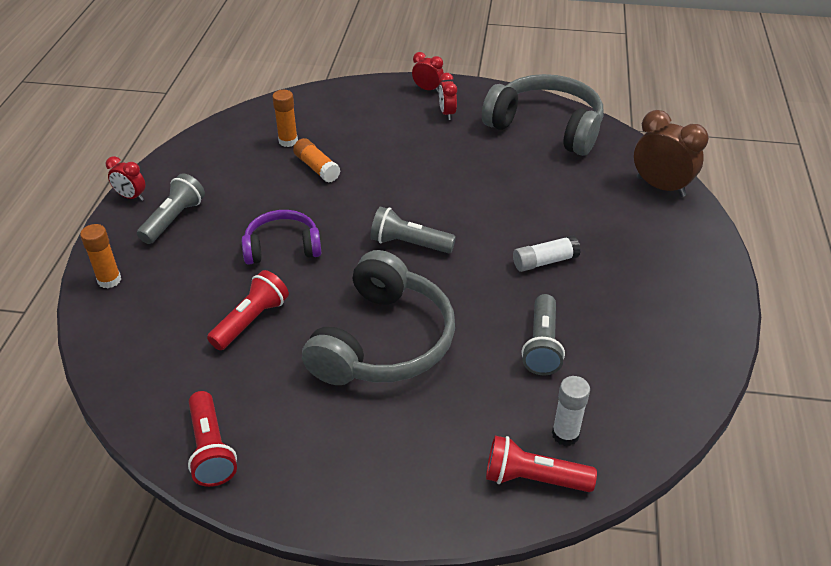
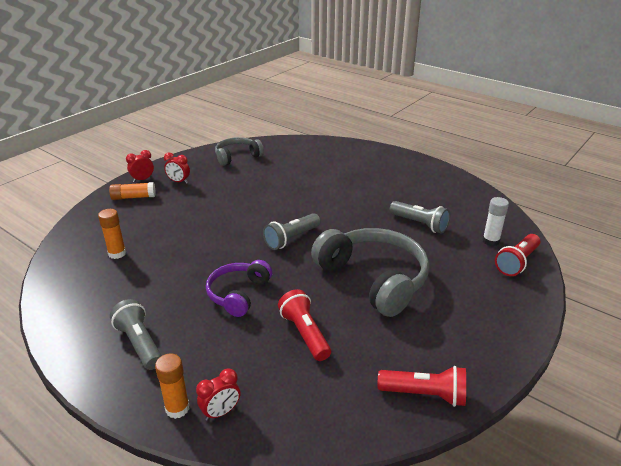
camera: 60 degrees left, 10 degrees down
(131, 197) = (75, 363): red clock -> red clock (221, 412)
(317, 168) = (167, 250): orange glue stick -> orange glue stick (133, 197)
(545, 261) = (353, 199): white glue stick -> none
(546, 127) = (237, 157): grey headphones -> grey headphones, size x0.58
(660, 187) = (328, 146): brown clock -> none

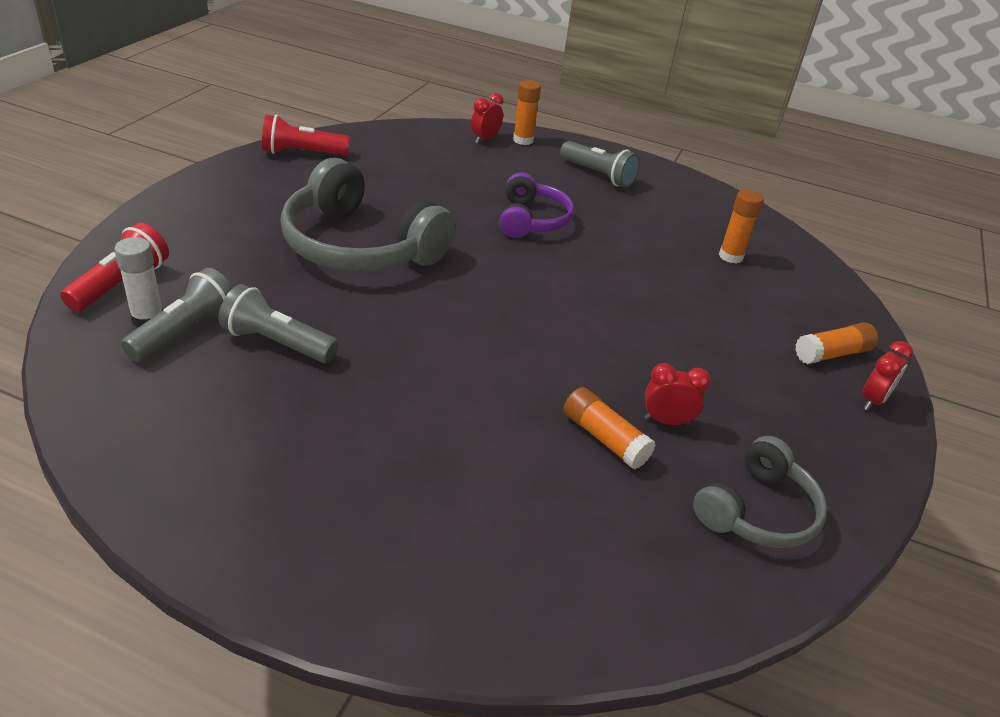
camera: 160 degrees right, 5 degrees up
(179, 182) = (799, 403): red clock -> red clock (666, 421)
(278, 178) = (604, 438): none -> orange glue stick
(291, 239) = (502, 296): grey flashlight -> grey flashlight (186, 331)
(305, 333) = (433, 189): red flashlight -> none

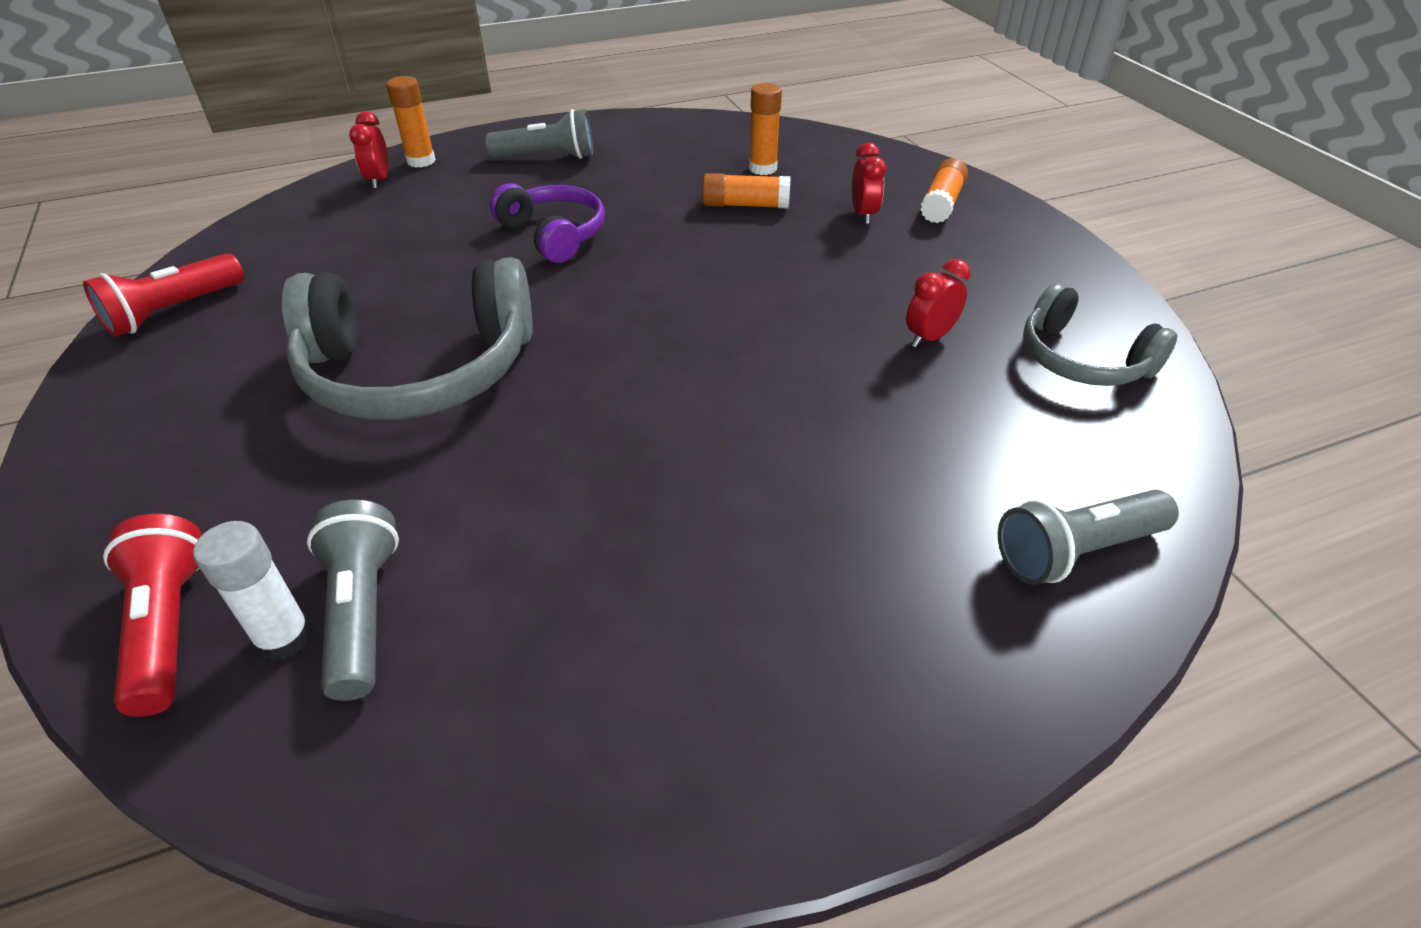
camera: 40 degrees left, 5 degrees up
(277, 343) = (496, 537): grey flashlight -> grey flashlight (1075, 551)
(604, 438) = (914, 387): orange glue stick -> orange glue stick (745, 205)
(757, 511) = (1082, 359): grey headphones -> grey headphones turned 135 degrees clockwise
(872, 400) = (1014, 222): red clock -> red clock (863, 215)

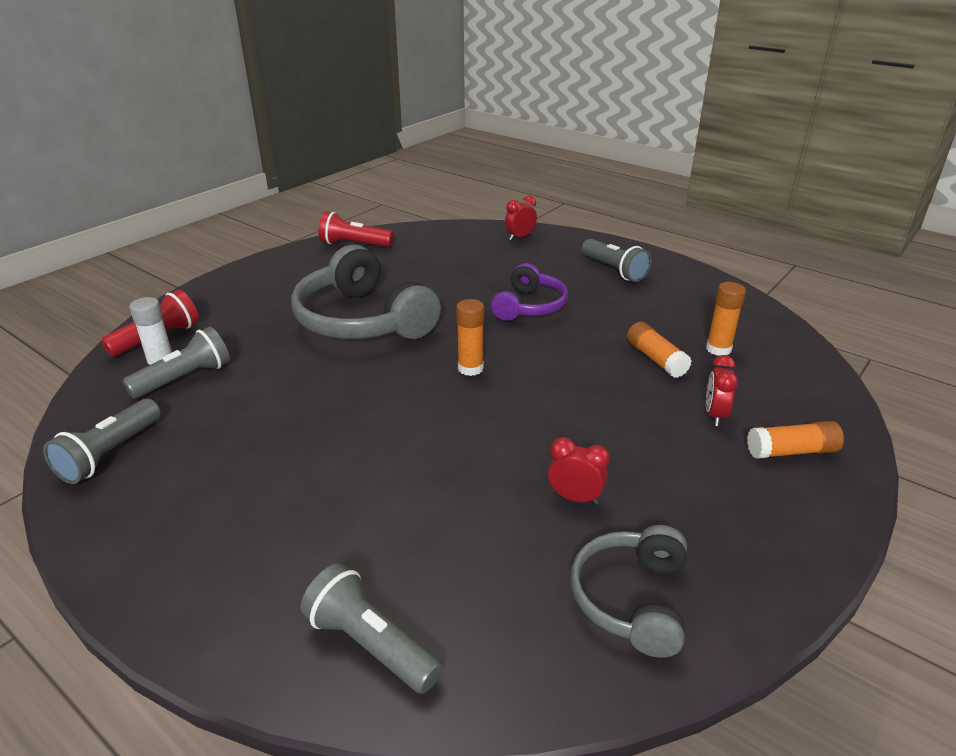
camera: 60 degrees right, 10 degrees down
(421, 161) = (555, 239): orange glue stick -> orange glue stick (470, 368)
(505, 764) = (109, 454): none -> grey flashlight
(863, 215) = (715, 415): red clock -> red clock turned 135 degrees clockwise

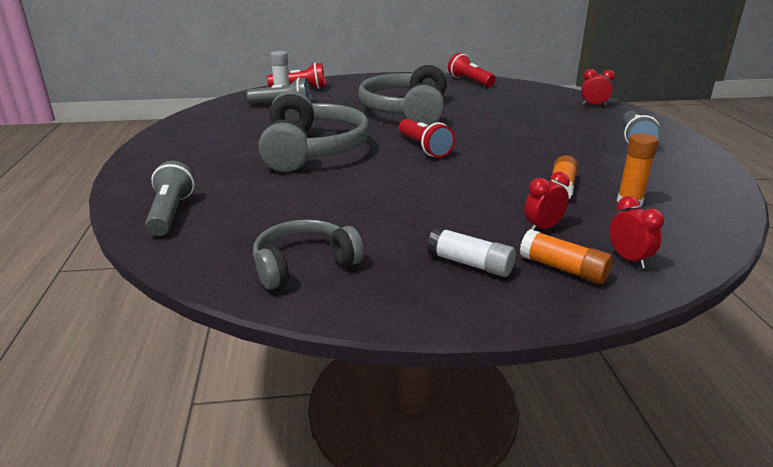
camera: 45 degrees right, 5 degrees down
(109, 454) = (209, 117): grey flashlight -> none
(359, 435) = (312, 150): none -> grey headphones
(470, 368) = (424, 148): orange glue stick -> red flashlight
(529, 306) = (524, 136): purple headphones -> none
(575, 498) = (364, 217): red clock -> red clock (628, 259)
(736, 493) = (470, 264): none -> white glue stick

